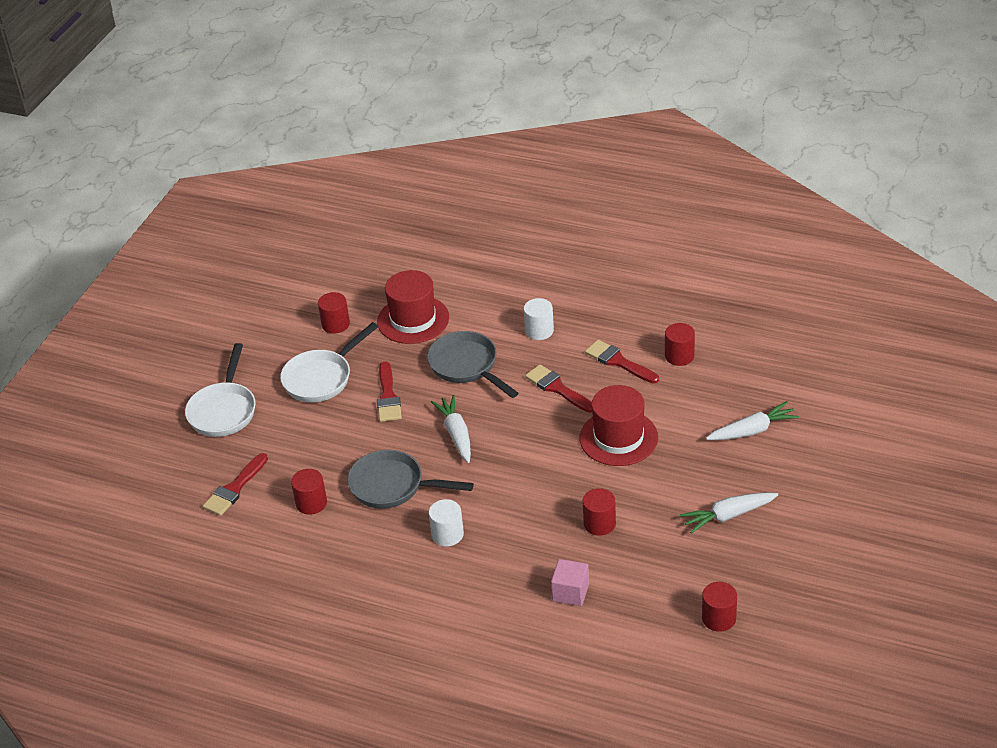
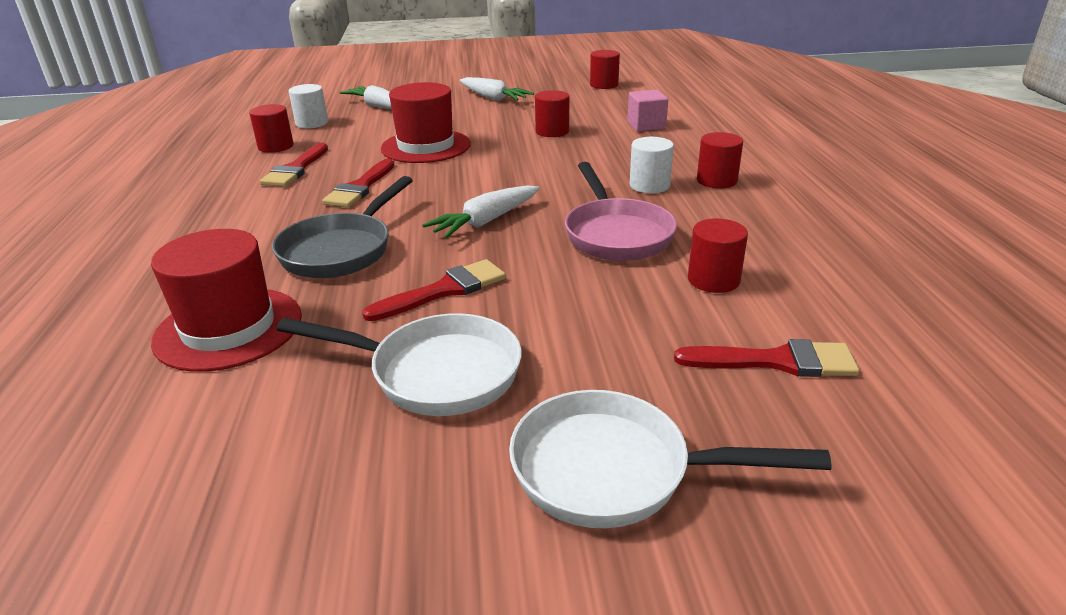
camera: 120 degrees left, 10 degrees down
(224, 410) = (614, 470): white pan -> white pan turned 150 degrees counterclockwise
(335, 324) = (257, 417): red cylinder -> red cylinder (716, 181)
(392, 486) = (616, 234): grey pan -> pink pan
(539, 331) = (242, 222): white cylinder -> white cylinder (312, 123)

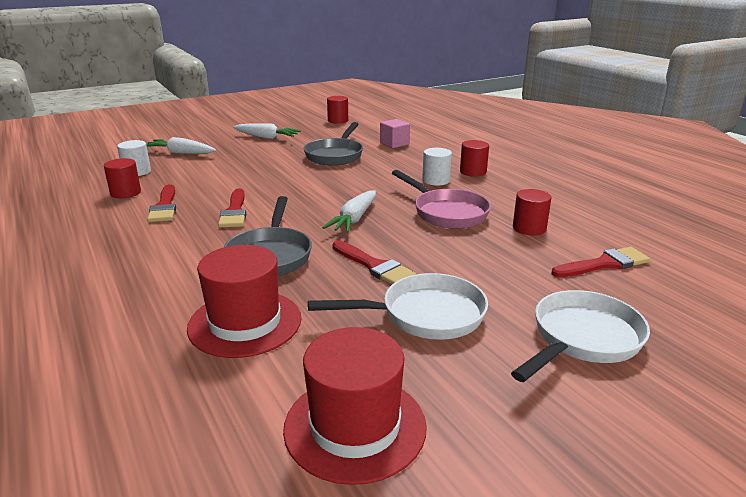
camera: 25 degrees left, 5 degrees down
(426, 146) = (253, 176): red hat -> red hat (355, 426)
(444, 290) = (374, 266): red brush -> red brush turned 105 degrees clockwise
(552, 131) = (335, 155): red cylinder -> grey pan
(614, 470) = (582, 339): white pan -> white pan turned 150 degrees clockwise

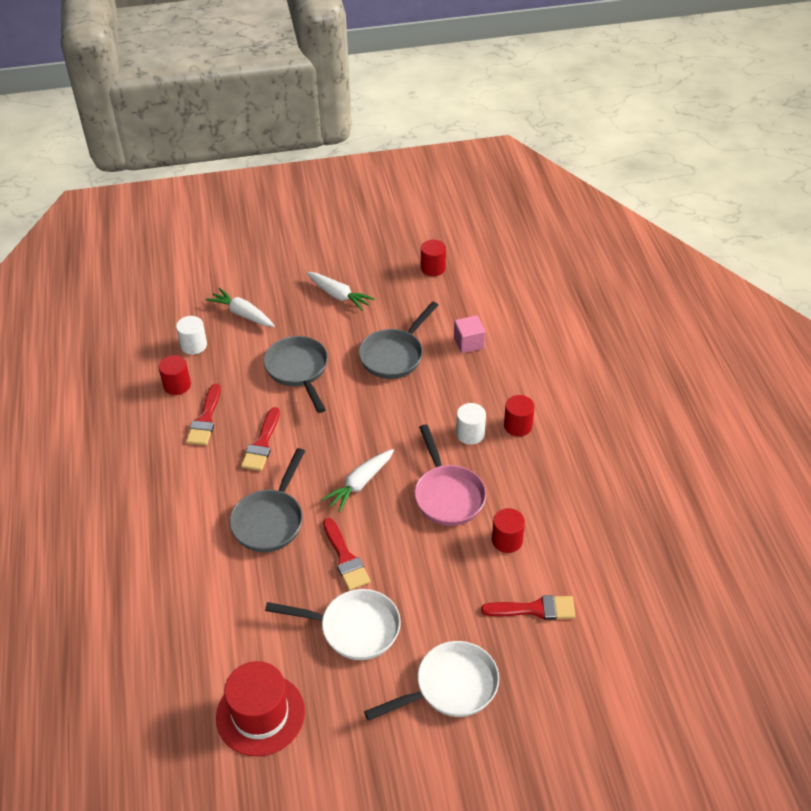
camera: 20 degrees right, 20 degrees up
(245, 323) = (226, 599): red hat -> none
(250, 171) = (298, 370): none -> grey pan

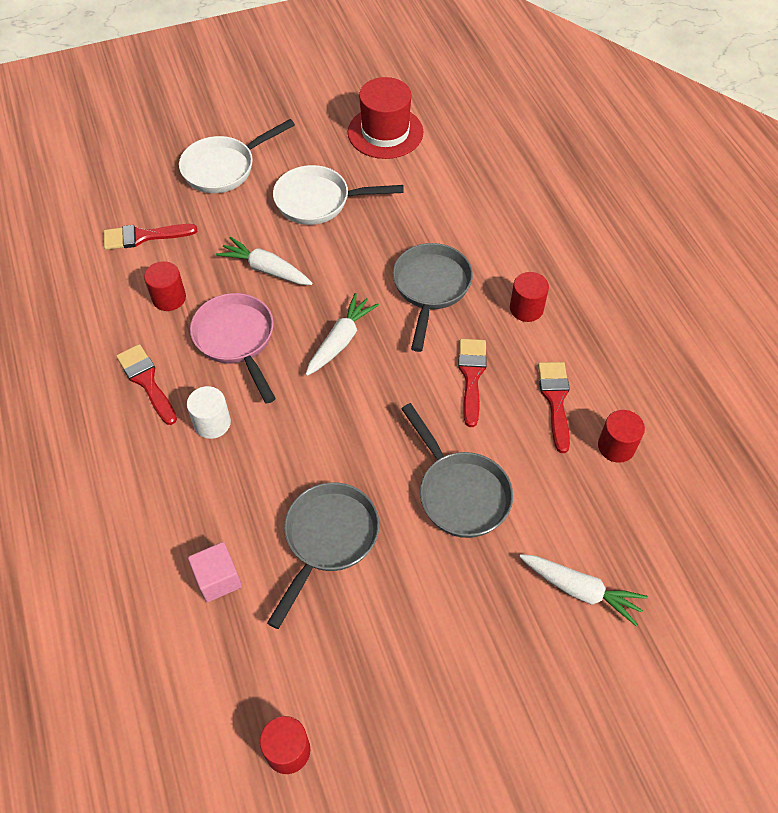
camera: 170 degrees right, 10 degrees up
(193, 345) = (626, 517): white cylinder -> none
(339, 296) = (439, 654): white carrot -> white carrot (265, 269)
(345, 558) = (340, 260): red brush -> red brush (146, 381)
(518, 426) = (149, 443): red cylinder -> red cylinder (526, 308)

